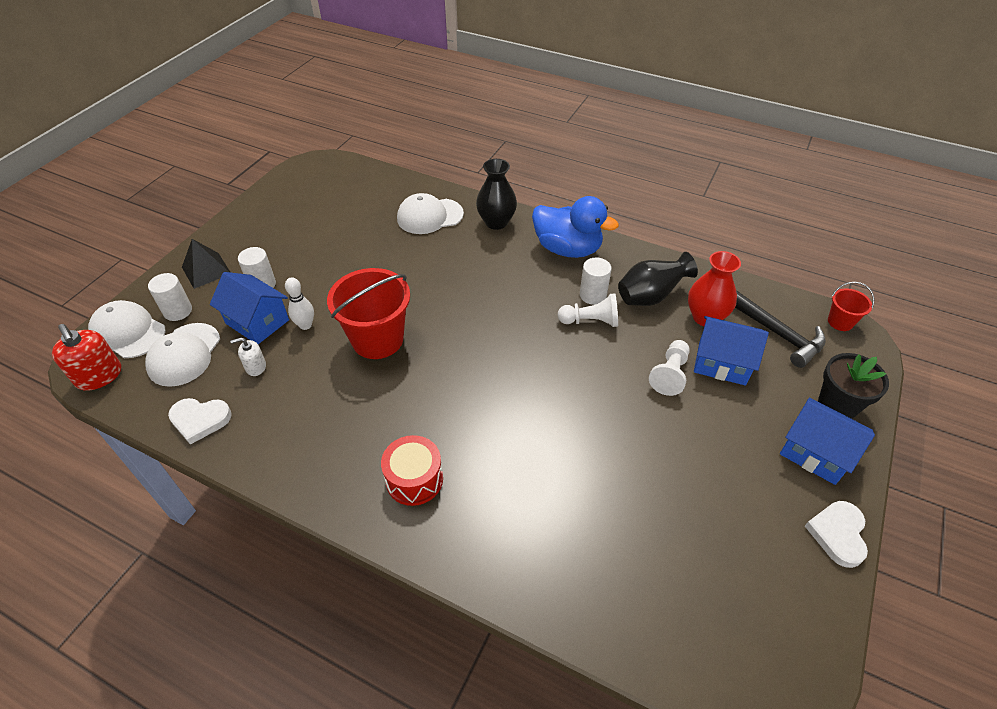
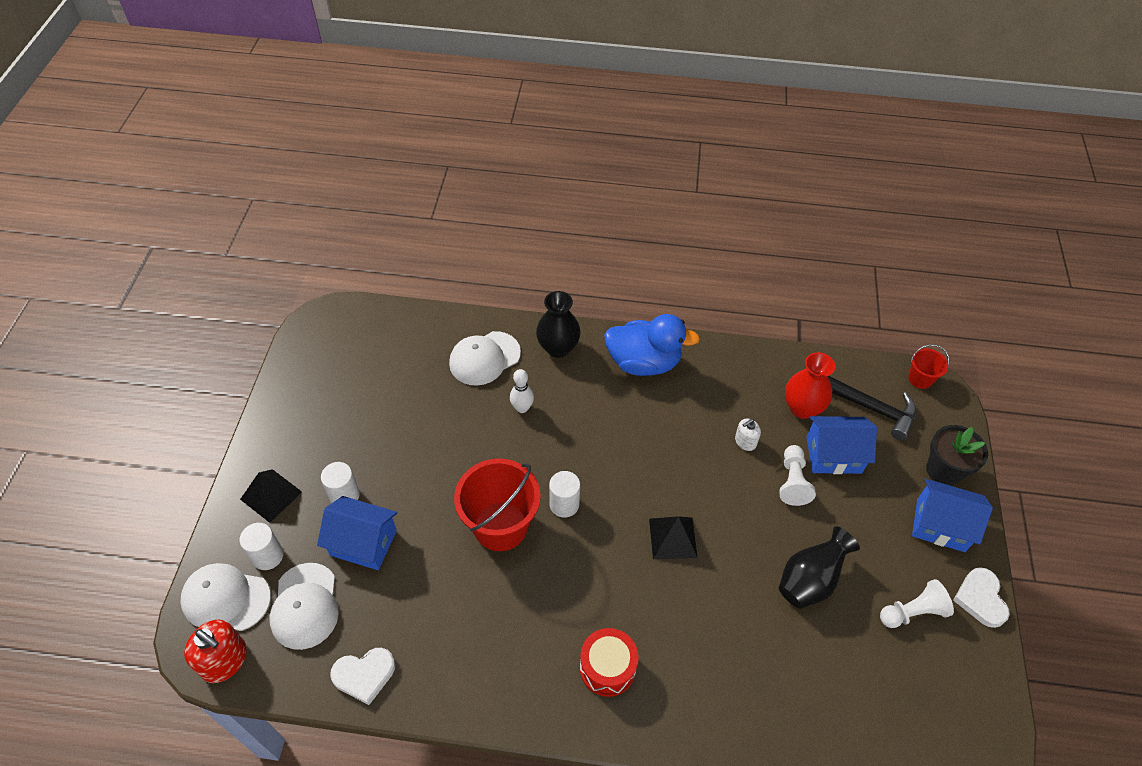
camera: 20 degrees left, 5 degrees up
(255, 367) = (390, 596): white soap dispenser -> white soap dispenser (745, 441)
(305, 325) = (417, 532): white bowling pin -> white bowling pin (522, 408)
(529, 389) = (673, 537): none -> black pyramid
(590, 321) = (699, 443): white pawn -> white pawn (912, 612)
(593, 295) = (689, 412): white cylinder -> white cylinder (564, 504)
(650, 296) = (744, 398): black vase -> black vase (810, 580)

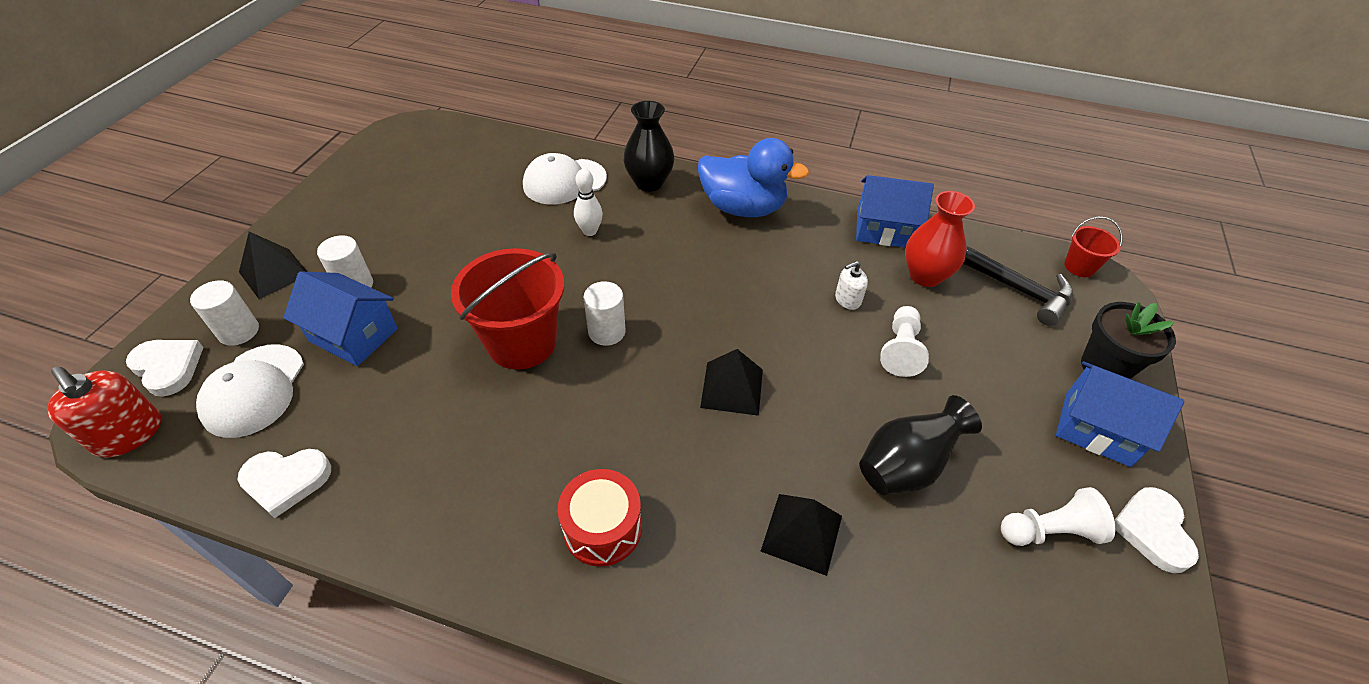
camera: 10 degrees right, 5 degrees down
(226, 598) = (168, 367): white cap -> white heart
(746, 645) = (801, 533): none -> black pyramid
(833, 455) = (958, 329): blue house -> blue house (884, 229)

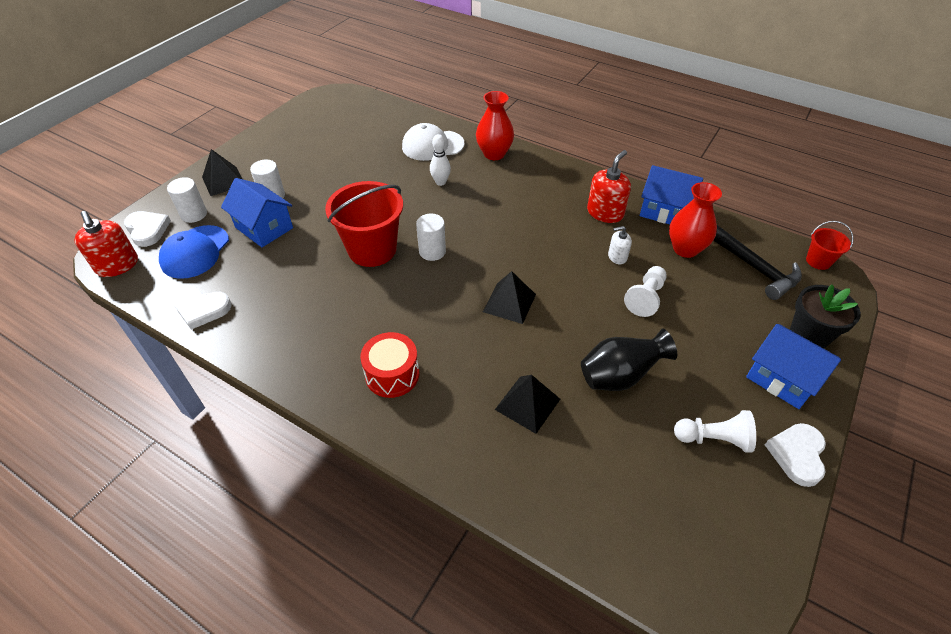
camera: 15 degrees right, 0 degrees up
(254, 390) = (195, 252): white cap -> blue cap
(649, 183) = (494, 154): black vase -> red vase
(743, 208) = (559, 181): blue duck -> none
(813, 242) = (605, 213): none -> red soap dispenser

